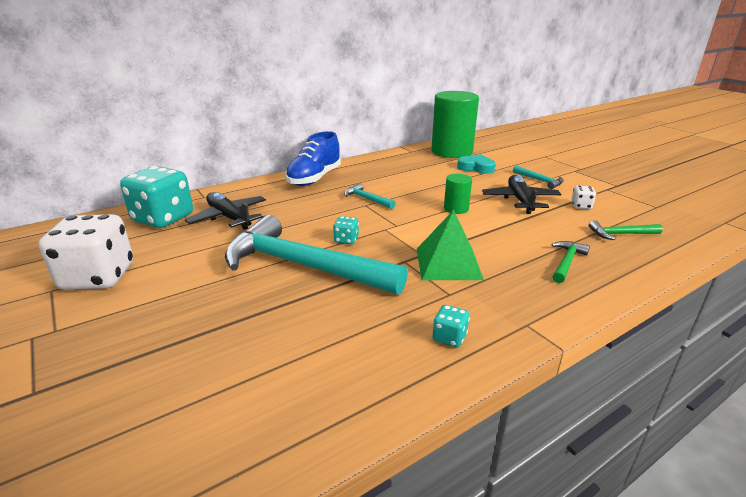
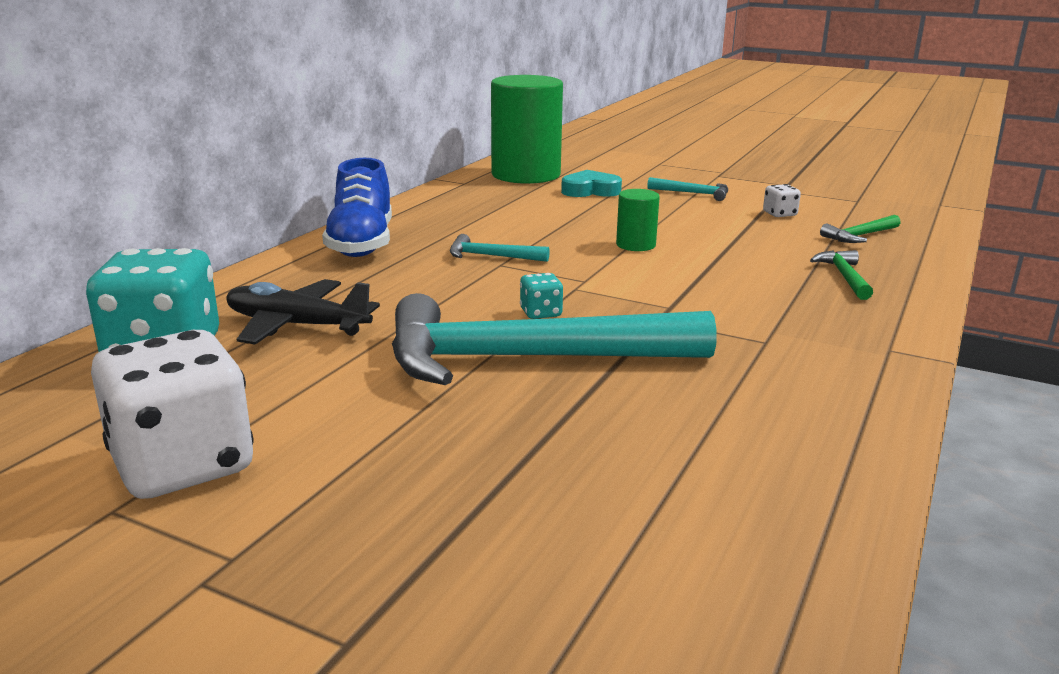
camera: 30 degrees left, 5 degrees down
(448, 263) = (717, 309): green pyramid -> none
(449, 337) = (831, 385): turquoise dice -> none
(520, 200) = (702, 220): black plane -> none

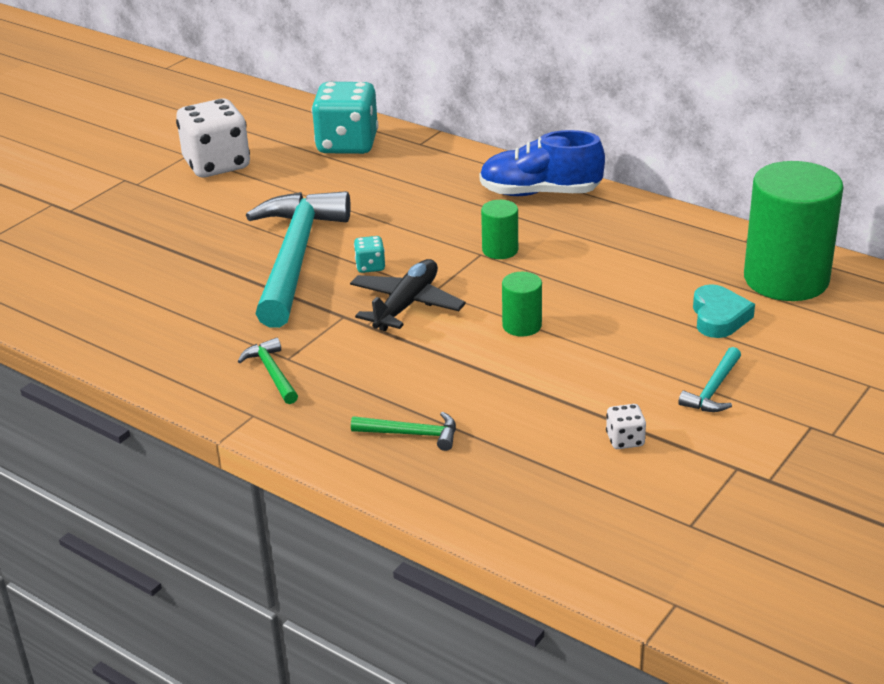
camera: 100 degrees right, 10 degrees up
(296, 325) = (375, 179): black plane -> black plane (406, 305)
(491, 256) = (500, 250): turquoise hammer -> green cylinder
(860, 236) = (537, 482): green hammer -> green hammer (272, 373)

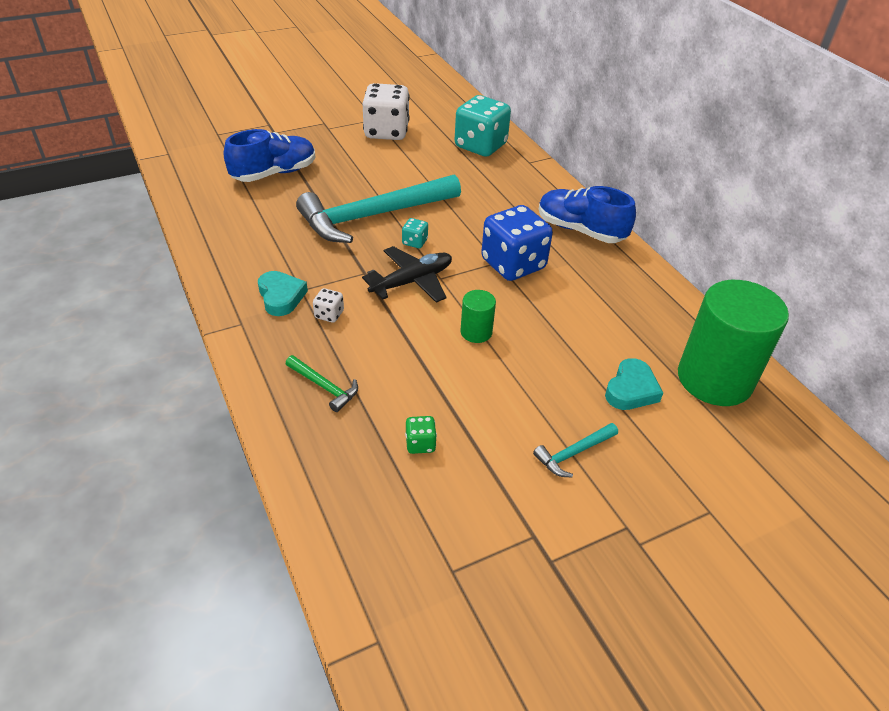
camera: 25 degrees right, 10 degrees up
(122, 254) = (274, 173): none -> blue shoe
(272, 373) = (281, 297): green hammer -> turquoise heart
(295, 258) = (373, 216): turquoise hammer -> turquoise hammer turned 150 degrees counterclockwise
(500, 250) = (513, 264): green cylinder -> blue dice
(561, 441) = (420, 444): none -> green dice
(625, 440) = (468, 466): white dice -> white dice (329, 314)

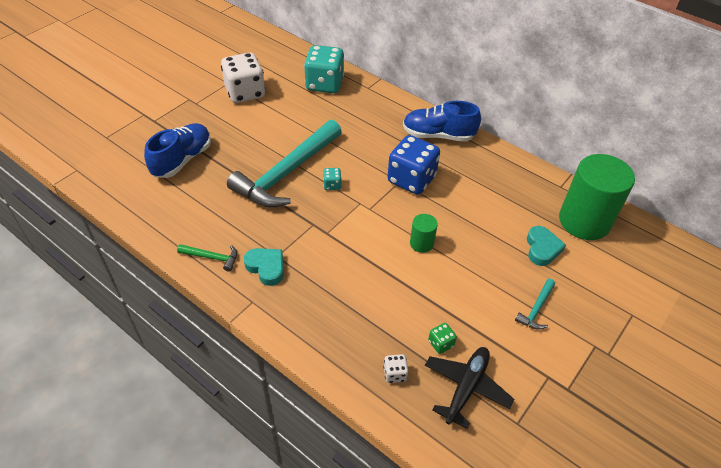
camera: 25 degrees left, 5 degrees up
(324, 387) = (349, 328): green hammer -> green hammer (212, 257)
(329, 314) = (312, 269): white dice -> white dice (395, 374)
(412, 281) = (352, 219): black plane -> black plane (466, 387)

